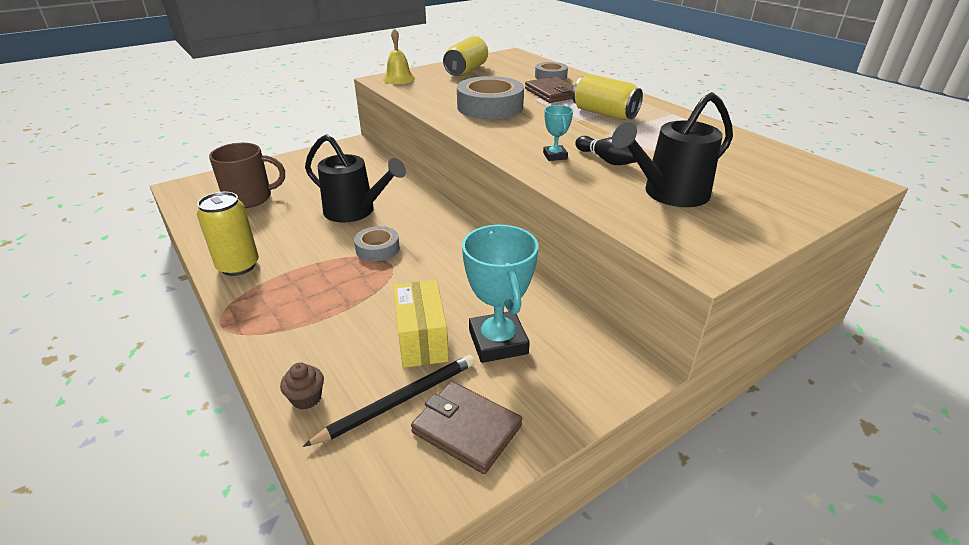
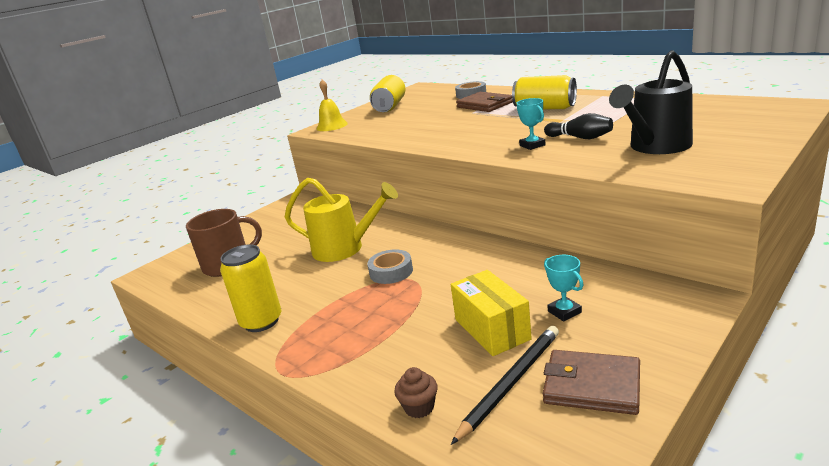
camera: 10 degrees left, 10 degrees down
(356, 211) = (345, 248): black watering can -> yellow watering can
(490, 107) = (438, 126): grey tape -> none
(498, 342) = (564, 312): turquoise trophy -> turquoise trophy, size x0.50

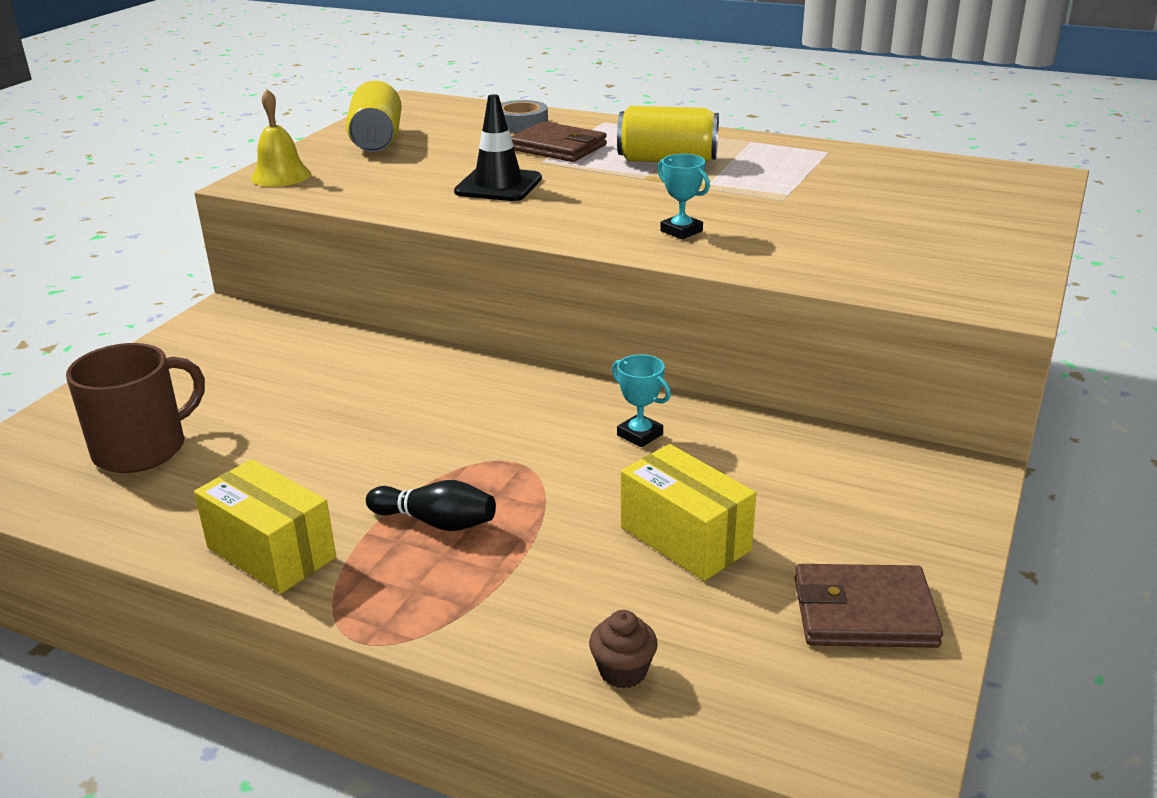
camera: 20 degrees left, 5 degrees up
(261, 321) = (271, 553): yellow can -> yellow box
(345, 248) = (367, 410): yellow watering can -> none
(391, 272) = (473, 450): grey tape -> none
(440, 125) = (498, 185): none -> black traffic cone
(510, 383) = (747, 619): black pencil -> none
(564, 312) = (784, 503): turquoise trophy -> turquoise trophy (640, 435)
(580, 138) = (752, 220): black bowling pin -> black bowling pin (436, 522)
(655, 147) = (875, 241): black watering can -> none

